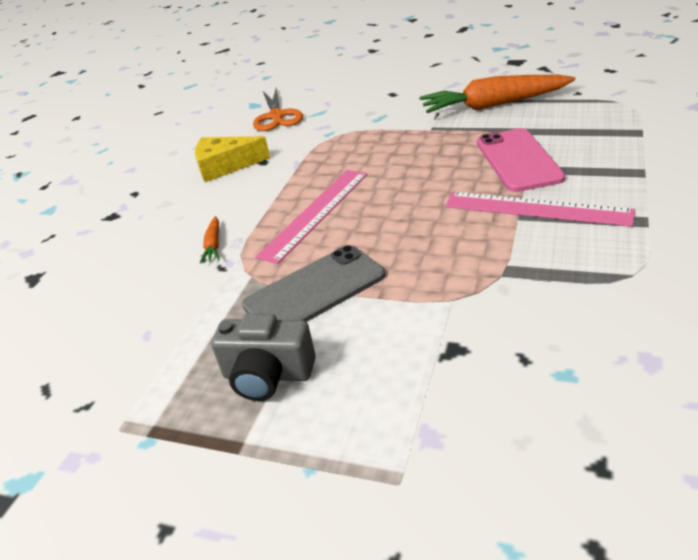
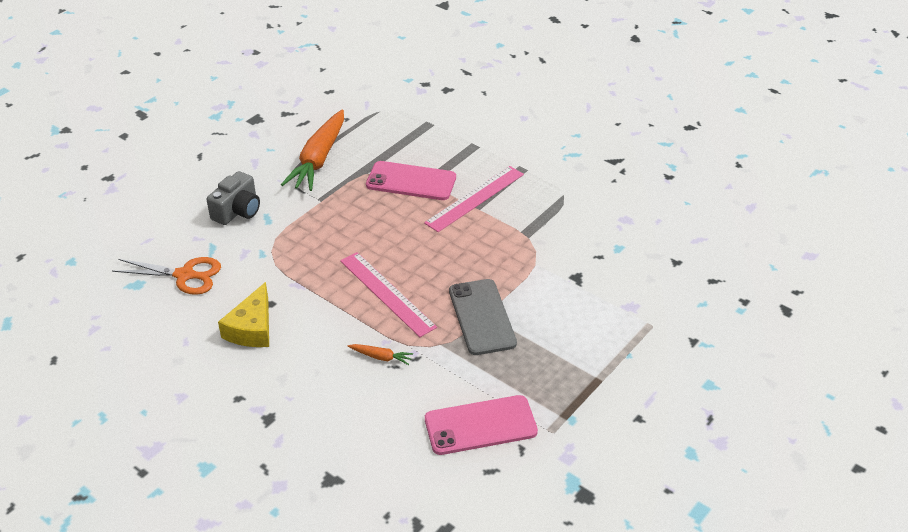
camera: 75 degrees left, 5 degrees up
(121, 355) = (480, 425): none -> pink phone
(268, 375) = (548, 356): grey camera -> grey camera (237, 211)

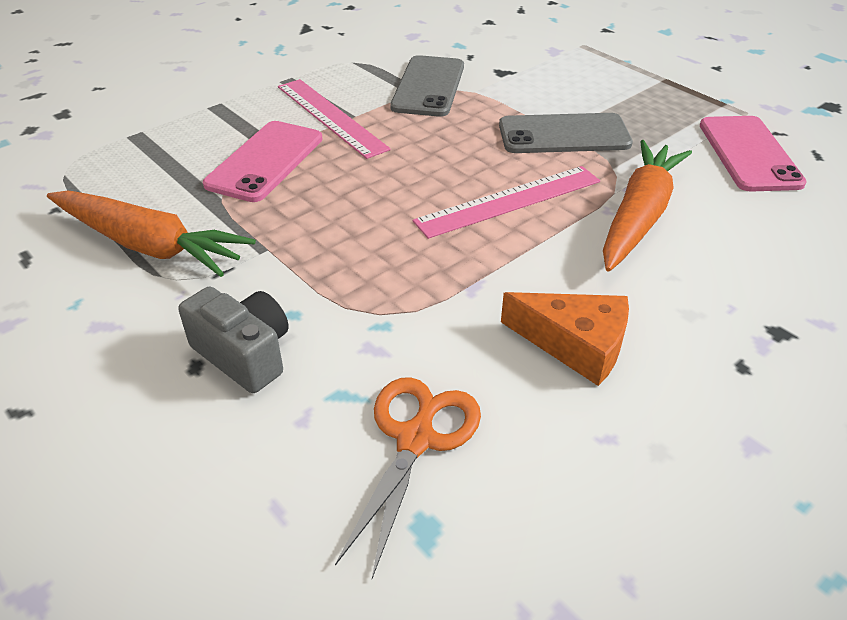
camera: 80 degrees left, 0 degrees up
(252, 328) = (575, 344): yellow cheese -> orange cheese
(381, 357) = (639, 216): orange carrot -> orange carrot, size x2.39
(536, 239) = (429, 86): none -> grey phone

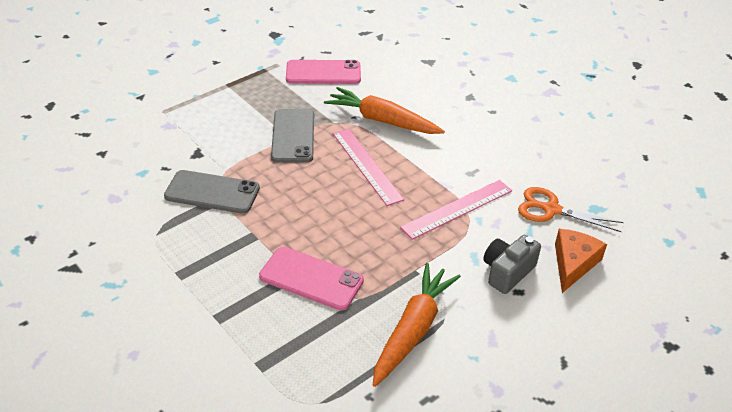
camera: 90 degrees left, 0 degrees up
(330, 117) = (250, 245): pink ruler -> pink ruler (457, 209)
(575, 344) = (485, 156): orange cheese -> orange cheese (573, 263)

